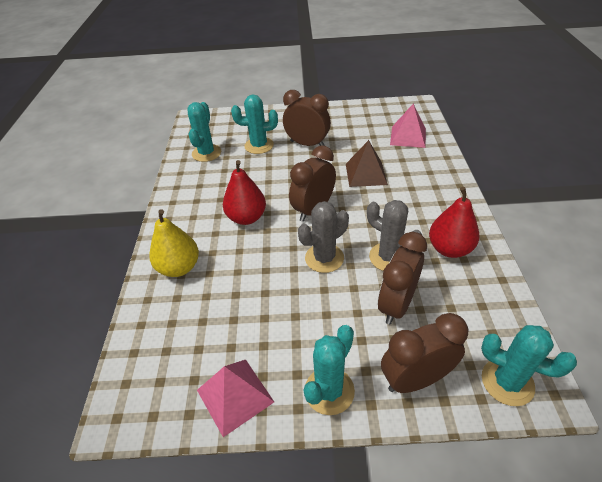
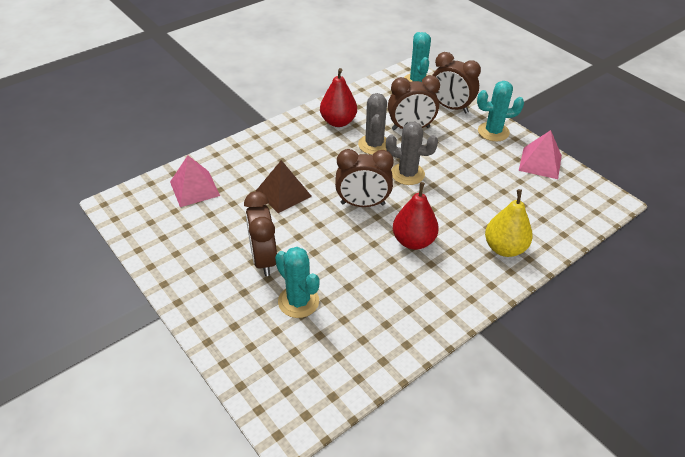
camera: 130 degrees left, 0 degrees up
(206, 153) = (352, 345): turquoise cactus -> none

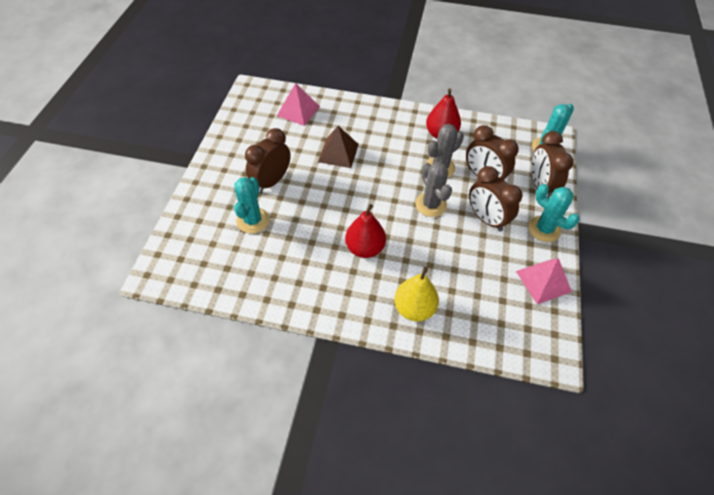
camera: 50 degrees right, 10 degrees up
(362, 204) = (372, 198): brown clock -> brown clock (486, 219)

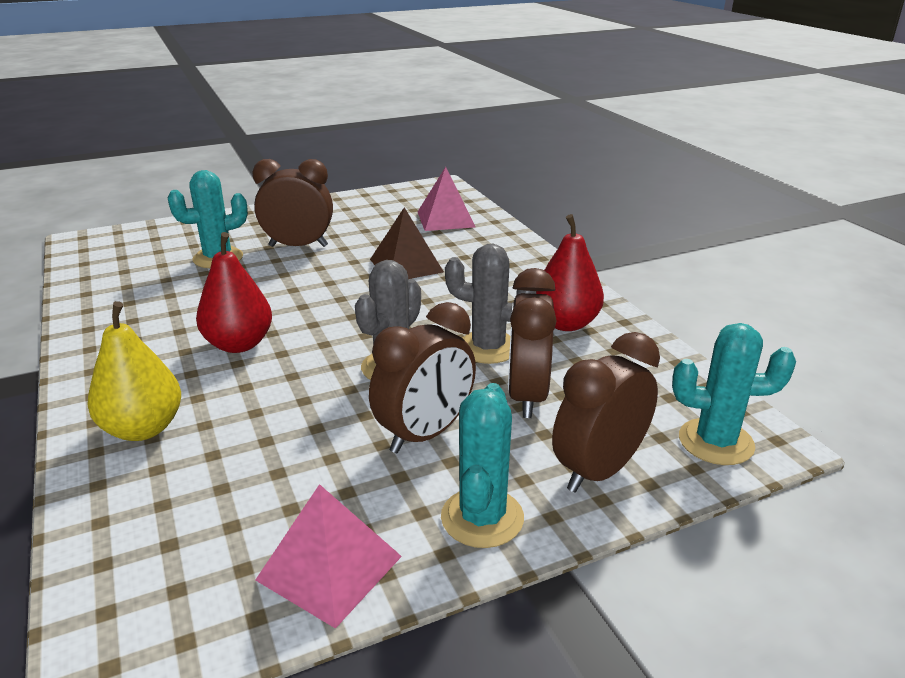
camera: 55 degrees right, 25 degrees down
(486, 219) = (425, 434): brown clock -> brown clock turned 150 degrees counterclockwise

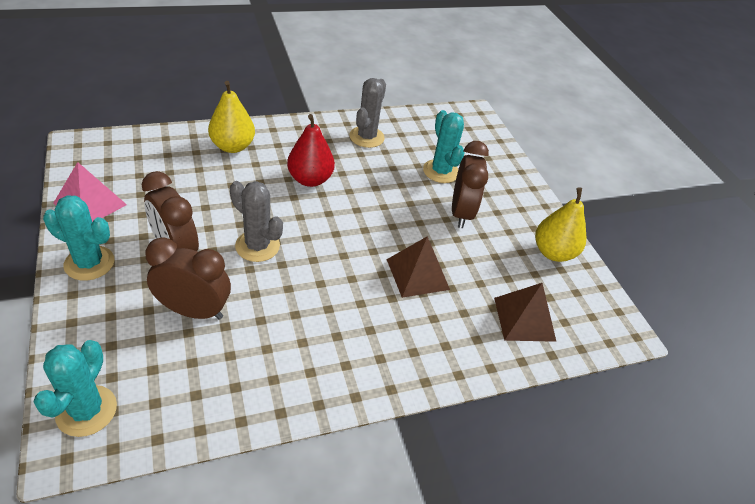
camera: 90 degrees right, 15 degrees up
(352, 206) = (553, 252): none -> yellow pear
(445, 219) = (524, 319): pink pyramid -> brown pyramid
(488, 348) = (266, 302): grey cactus -> grey cactus (366, 137)
(566, 323) = (289, 364): red pear -> none
(598, 470) = (96, 328): brown clock -> none

